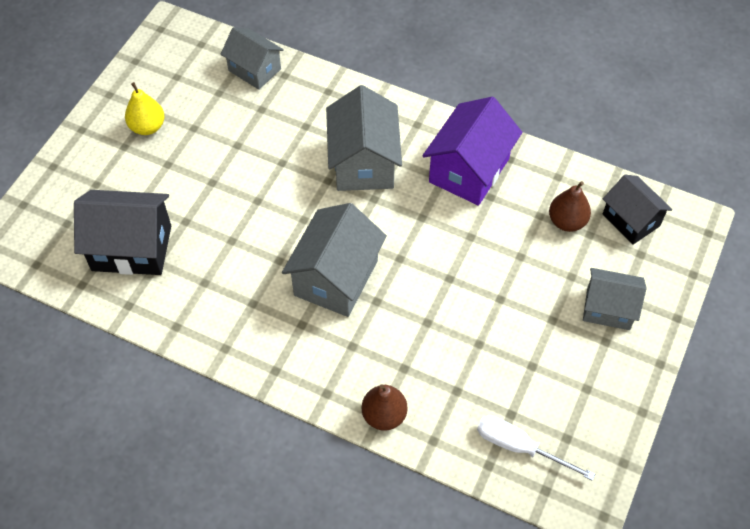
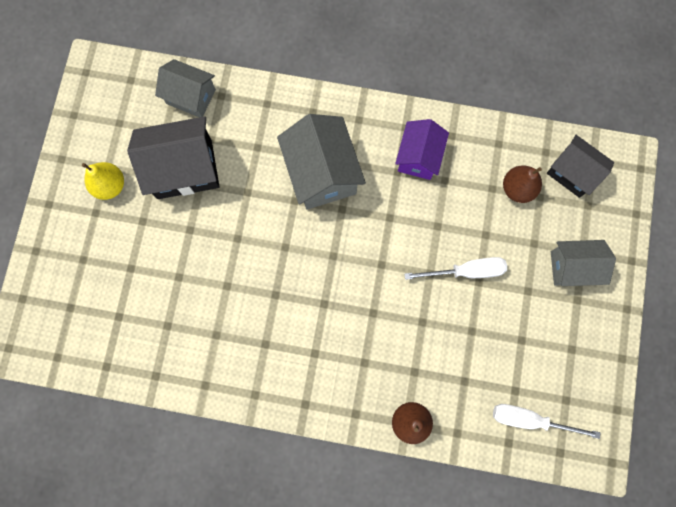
camera: 15 degrees left, 20 degrees up
(132, 248) = (139, 317): black house -> black house (184, 169)
(336, 278) = (331, 299): grey house -> none
(469, 170) = (418, 157): purple house -> purple house, size x0.65
(489, 285) = (466, 271): none -> white screwdriver

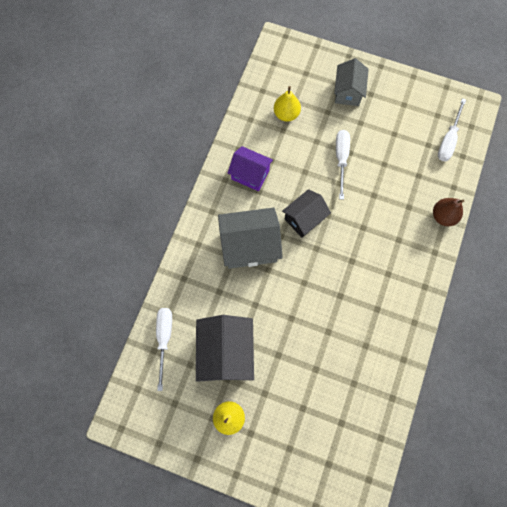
camera: 80 degrees left, 5 degrees down
(191, 97) = (164, 339): grey house -> white screwdriver
(517, 189) = (286, 114): brown pear -> yellow pear
(572, 173) = (281, 77): black house -> black house (304, 219)

